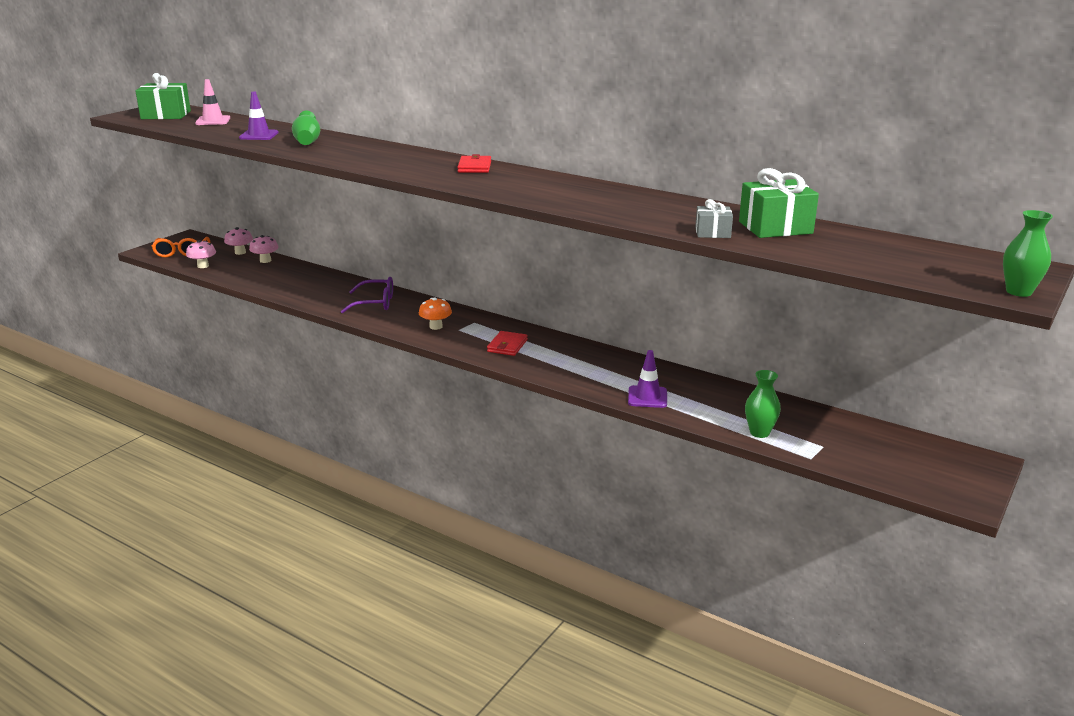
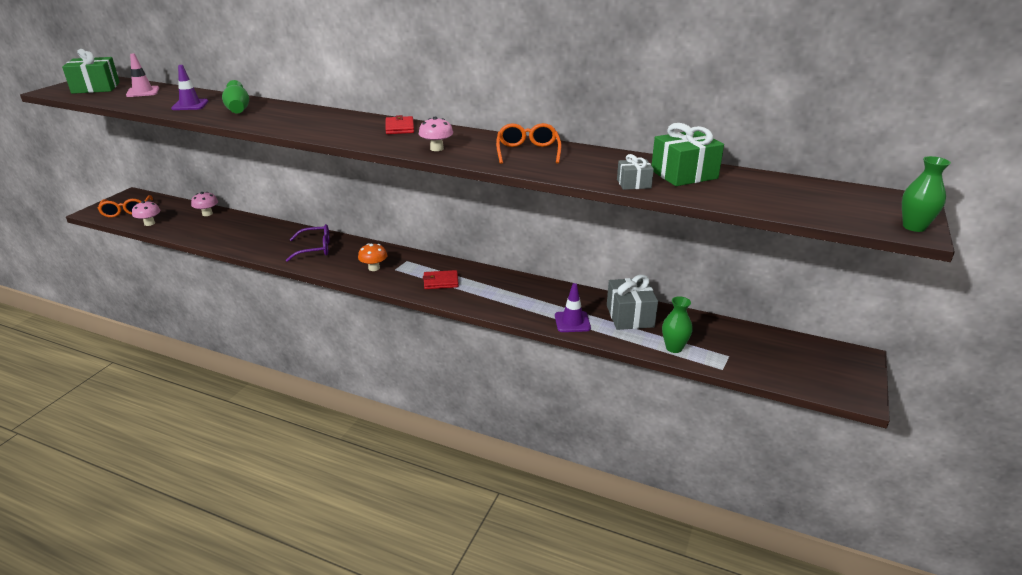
camera: 10 degrees left, 5 degrees up
(240, 252) = (182, 207): pink mushroom -> pink mushroom (436, 148)
(507, 346) = (441, 282): red wallet -> red wallet turned 75 degrees clockwise
(607, 197) = (528, 152): none -> orange glasses
(717, 397) = (630, 316): none -> grey gift

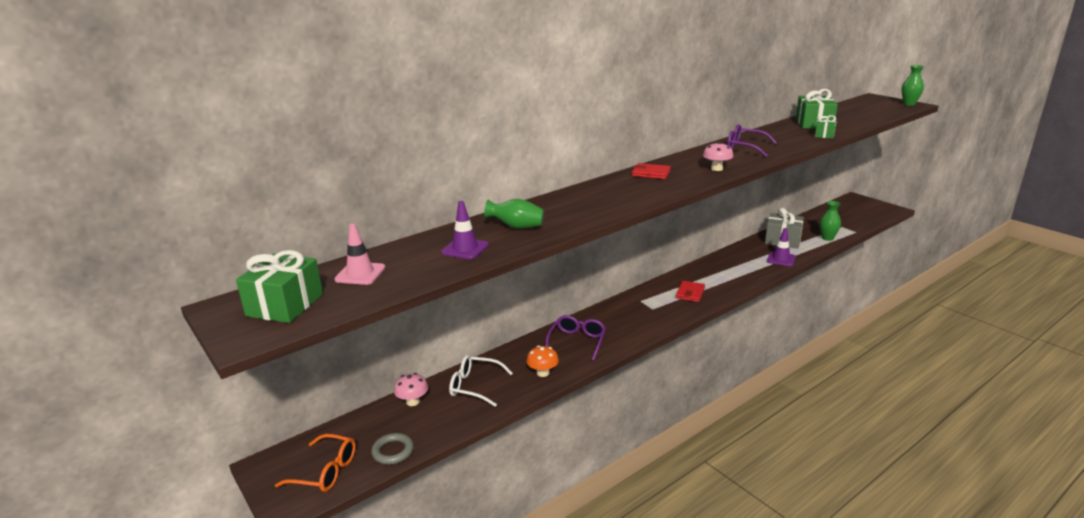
camera: 60 degrees left, 5 degrees down
(149, 223) = (393, 451): pink mushroom -> grey ring
(233, 227) = (474, 386): none -> white glasses
(374, 268) = (643, 318): orange mushroom -> orange mushroom (543, 373)
(528, 152) = (745, 147): orange glasses -> purple glasses
(633, 184) = (824, 135): grey gift -> green gift

